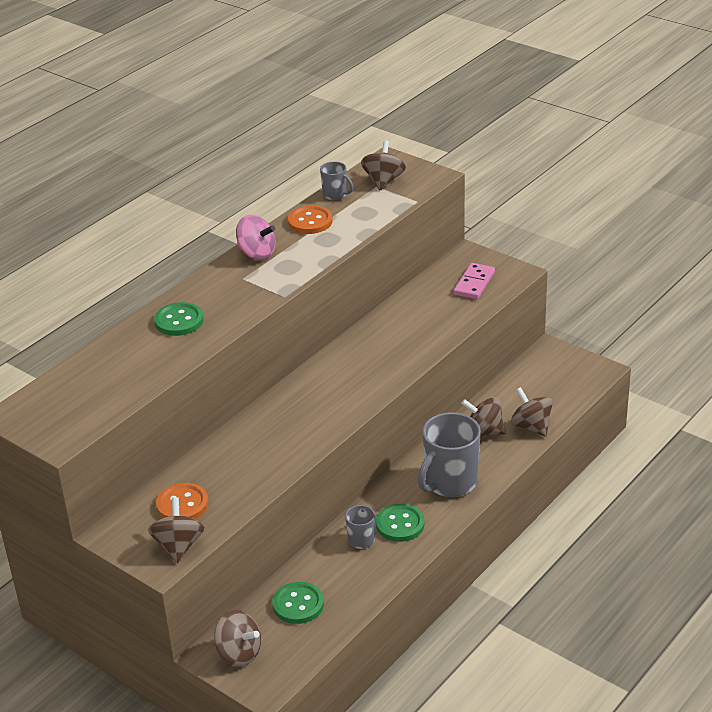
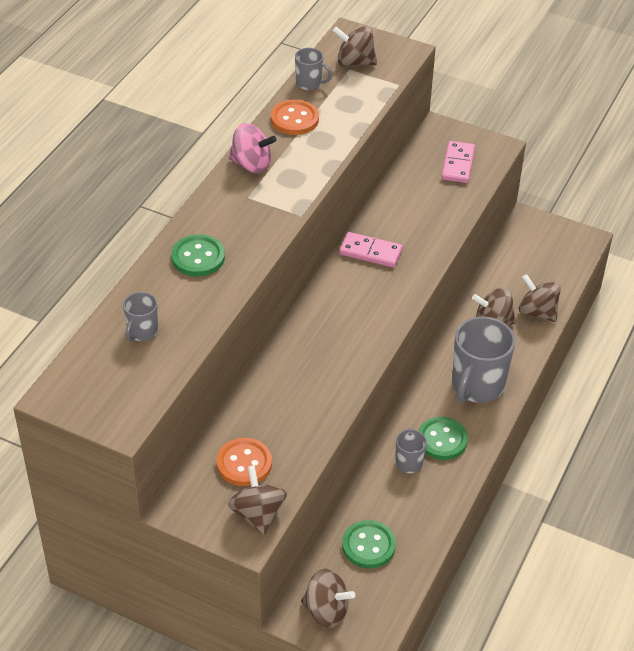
camera: 15 degrees left, 10 degrees up
(106, 373) = (142, 332): none -> grey mug
(364, 347) = (370, 252): none -> pink domino
(383, 181) = (354, 62): brown spinning top -> brown spinning top turned 75 degrees counterclockwise

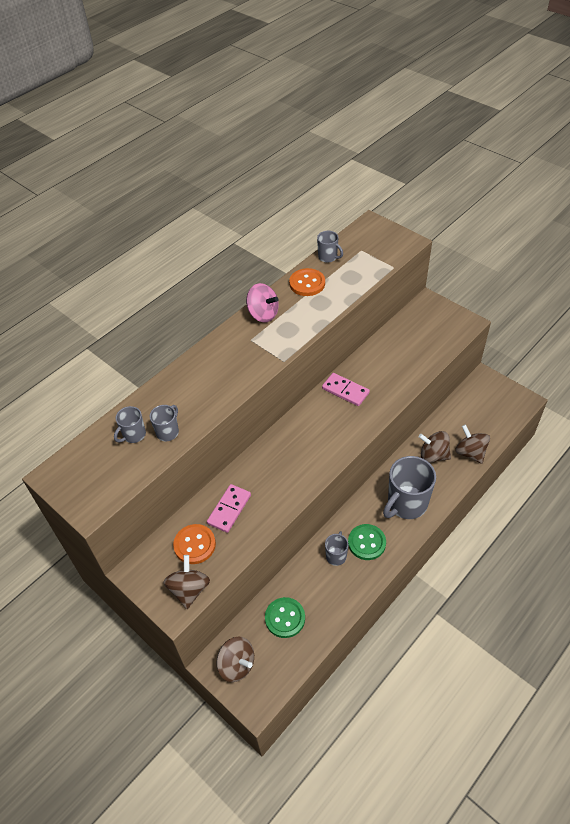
camera: 20 degrees right, 5 degrees up
(186, 321) = (168, 432): none -> grey mug
(198, 257) = (196, 382): green button -> none
(354, 62) = (367, 245): brown spinning top -> none
(458, 164) = (433, 331): pink domino -> pink domino (229, 509)

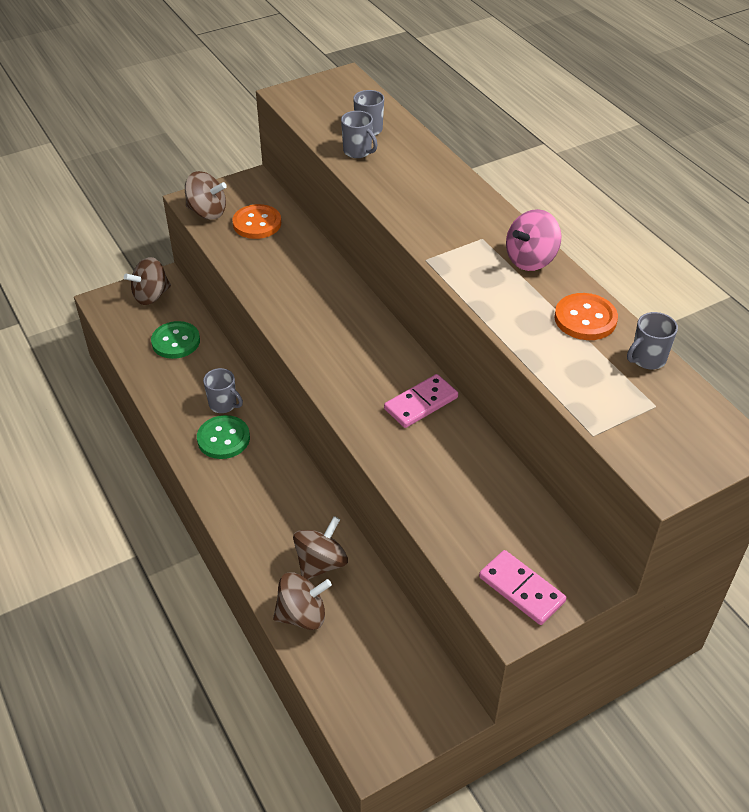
camera: 105 degrees right, 5 degrees down
(229, 509) = (286, 255): pink domino -> pink domino (521, 589)
(406, 504) = (256, 499): grey mug -> none

